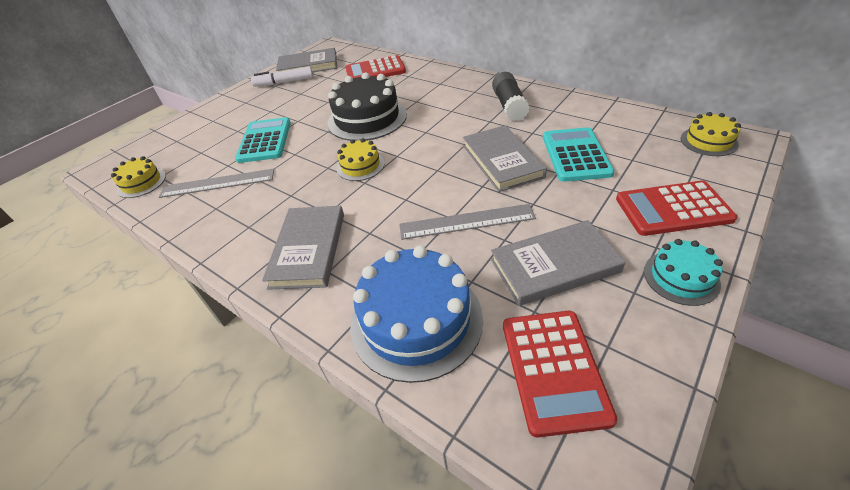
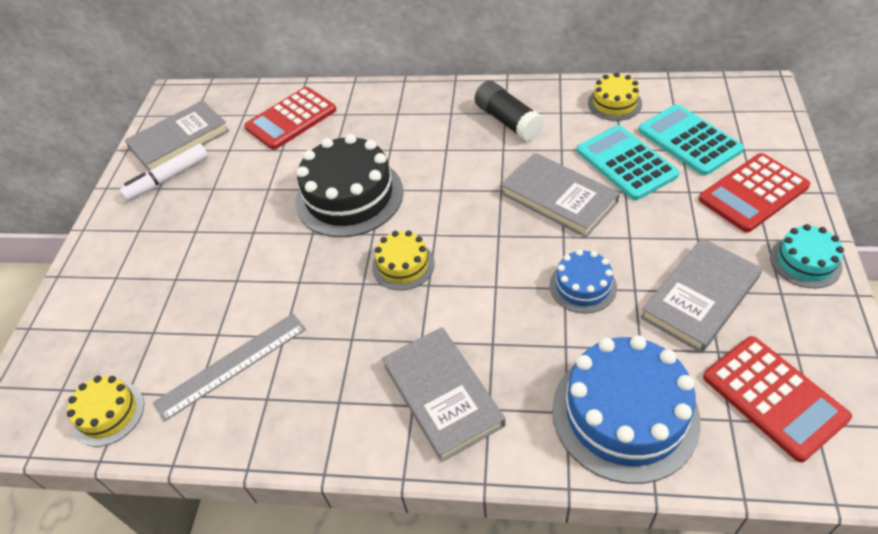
camera: 30 degrees left, 5 degrees up
(265, 141) = (235, 279): turquoise calculator -> turquoise calculator (689, 140)
(466, 222) = (583, 286): grey ruler -> blue cake
(708, 141) = (732, 103): yellow cake -> yellow cake (614, 103)

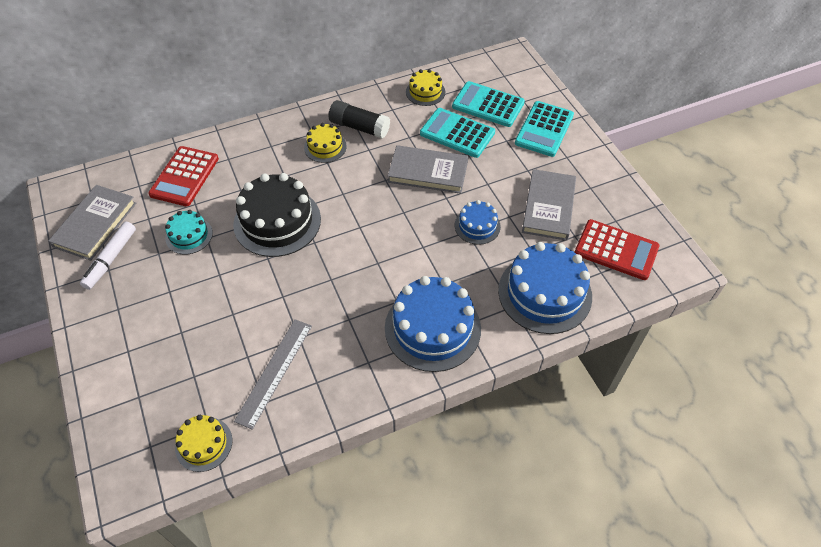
camera: 35 degrees left, 5 degrees up
(403, 265) = (351, 256): yellow cake -> yellow cake (325, 147)
(442, 394) = (432, 328): grey book -> blue cake
(753, 193) = (544, 129): red calculator -> turquoise calculator
(805, 261) = (594, 163): turquoise cake -> turquoise cake (189, 235)

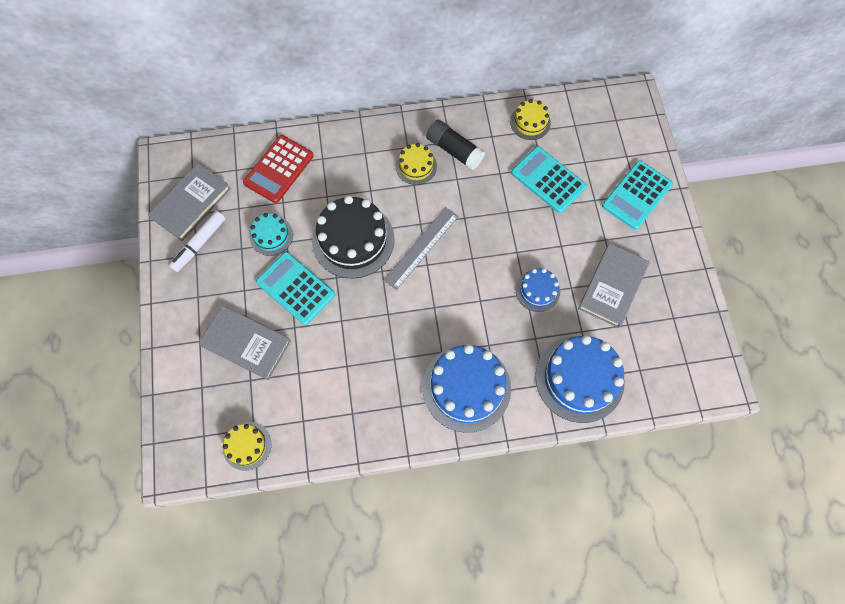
camera: 15 degrees right, 15 degrees up
(274, 372) = (318, 394): grey ruler -> grey ruler (421, 248)
(428, 172) = (507, 218): grey book -> grey book (246, 343)
(488, 105) = (588, 152): turquoise calculator -> turquoise calculator (295, 288)
(616, 250) = (662, 350): red calculator -> none

